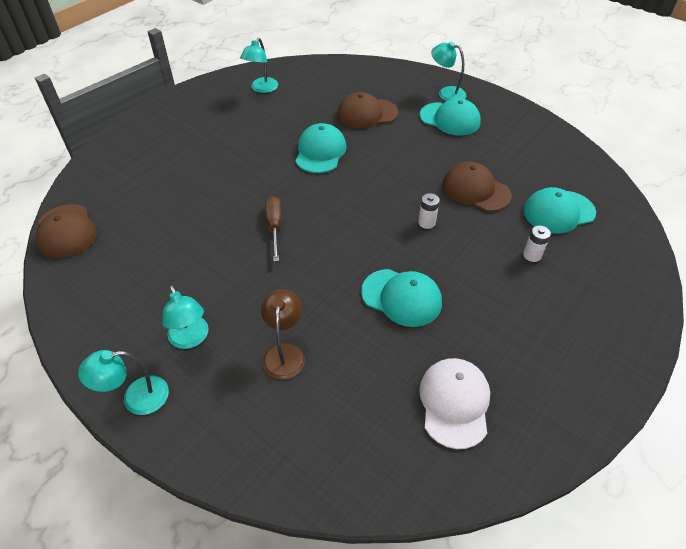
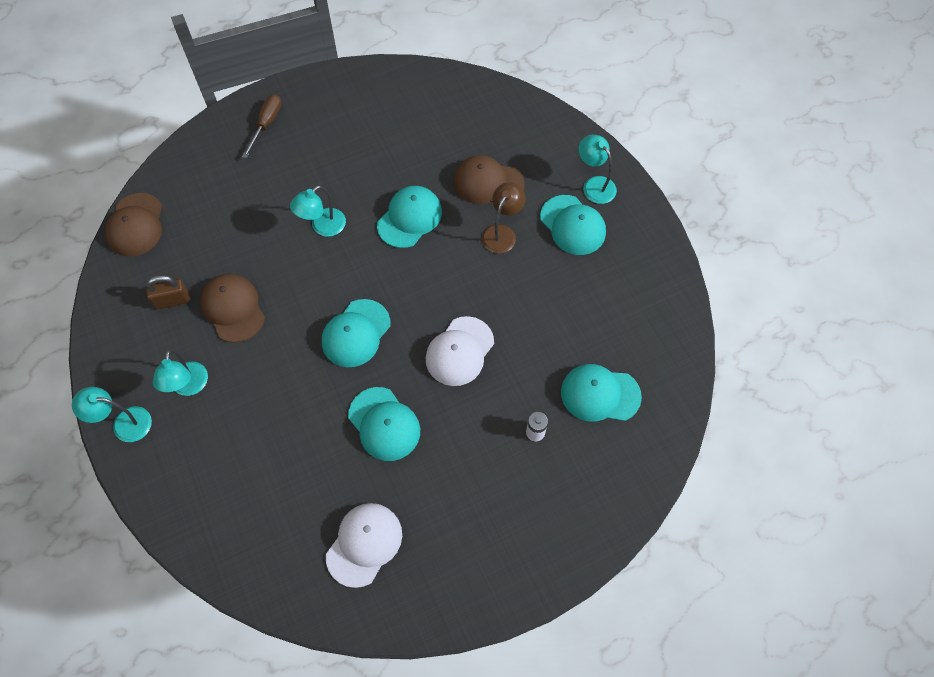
camera: 25 degrees right, 15 degrees up
(135, 276) = (172, 300): none -> brown padlock
(262, 89) = (398, 103): turquoise lamp -> turquoise lamp (322, 227)
(274, 227) = (316, 296): brown screwdriver -> brown screwdriver (266, 124)
(284, 353) = (255, 434): brown lamp -> brown lamp (502, 233)
(329, 241) = (356, 333): none -> turquoise cap
(426, 223) = (459, 351): white battery -> white cap
(475, 190) = (534, 332): brown cap -> brown cap (233, 308)

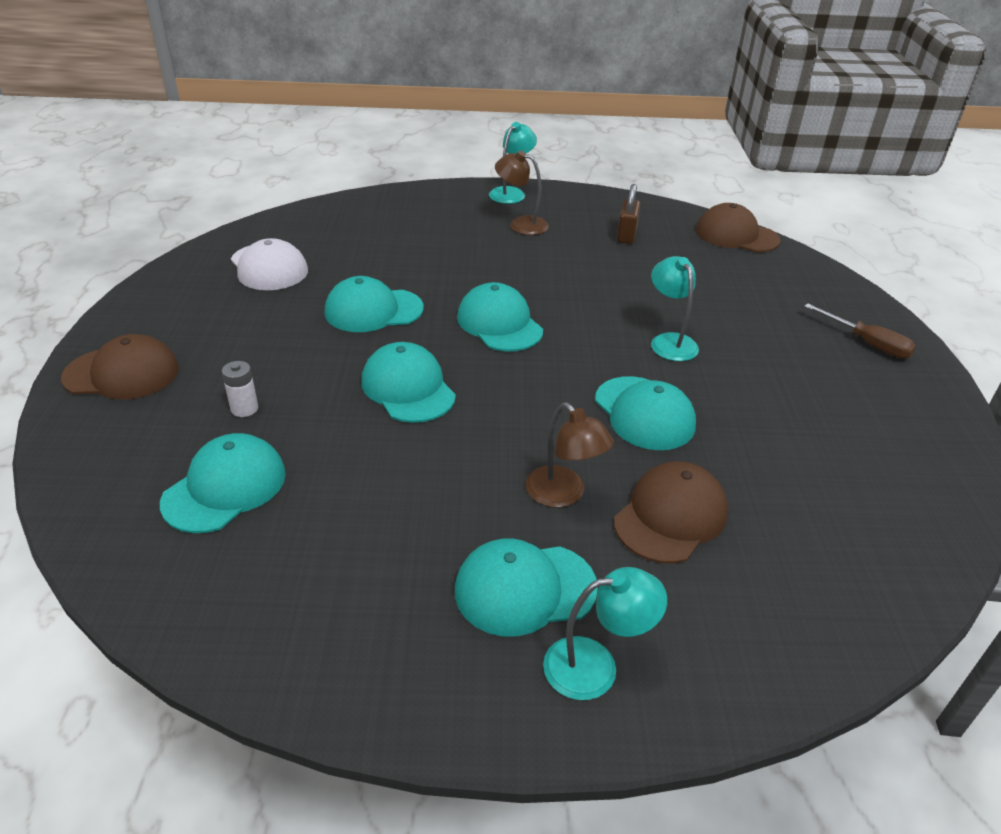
camera: 115 degrees right, 25 degrees down
(188, 387) = (521, 224): turquoise lamp -> brown lamp
(233, 308) = (592, 262): brown cap -> brown cap (122, 373)
(459, 351) = (408, 388): white cap -> turquoise cap

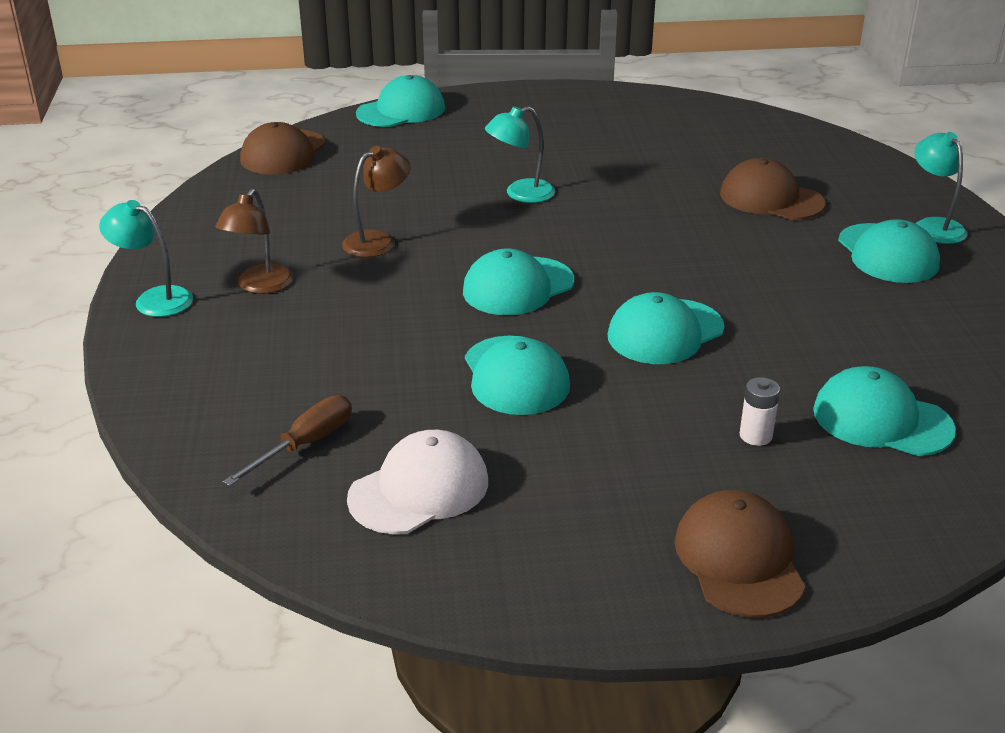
camera: 95 degrees left, 5 degrees down
(563, 495) = (775, 242): brown lamp -> brown lamp (377, 241)
(626, 235) = (288, 215): brown padlock -> none
(644, 413) = (644, 207): turquoise cap -> turquoise cap (401, 111)
(867, 343) = (492, 110): brown screwdriver -> brown screwdriver (305, 444)

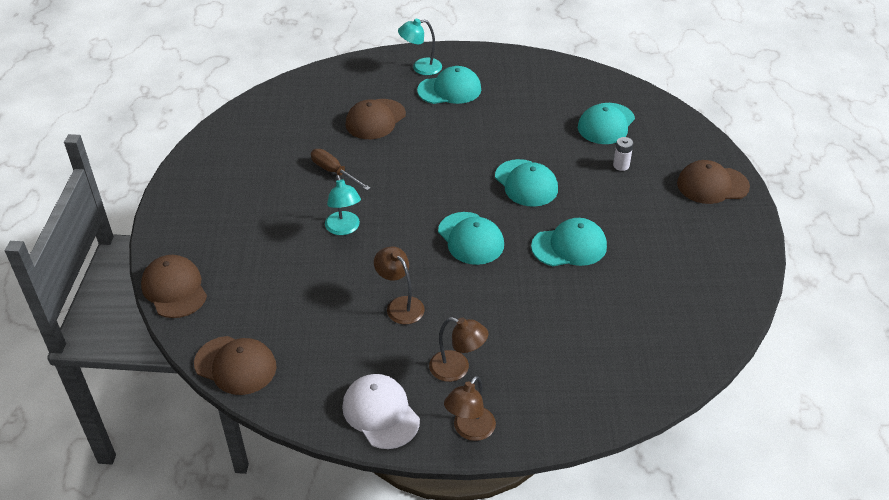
camera: 85 degrees left, 10 degrees up
(154, 299) = (470, 430): turquoise lamp -> brown lamp
(305, 444) = (639, 338): brown screwdriver -> brown screwdriver (334, 172)
(401, 111) = (174, 289): turquoise cap -> brown cap
(419, 489) = (674, 290): white cap -> white cap (381, 413)

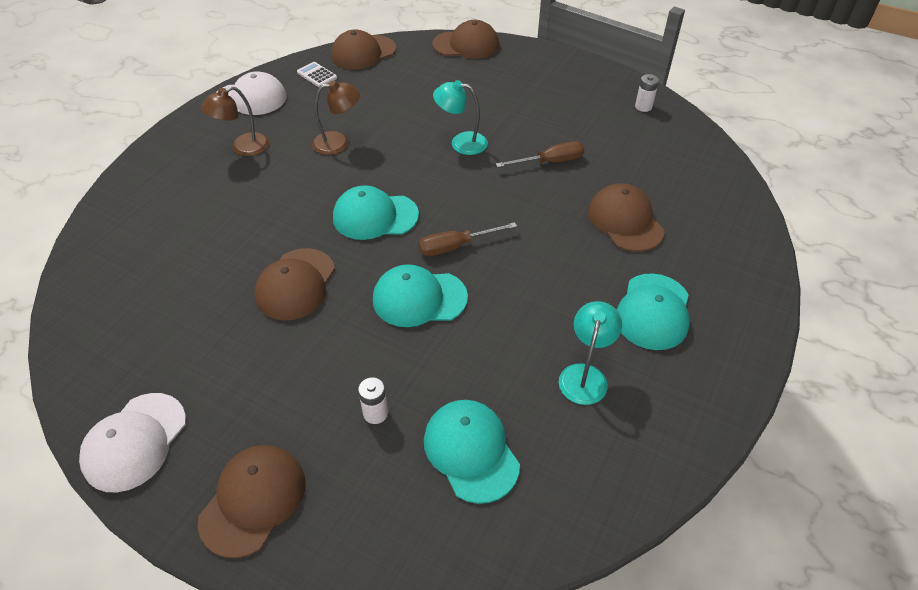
camera: 120 degrees right, 5 degrees up
(221, 145) = (643, 107): none -> white battery
(303, 381) = (317, 75): none -> white calculator
(421, 68) = (722, 304): turquoise lamp -> turquoise lamp (585, 375)
(465, 185) = (456, 246): none -> brown screwdriver
(470, 430) = (186, 132): brown lamp -> none
(569, 246) = (295, 284): turquoise cap -> brown cap
(739, 250) = (135, 442): none -> white cap

